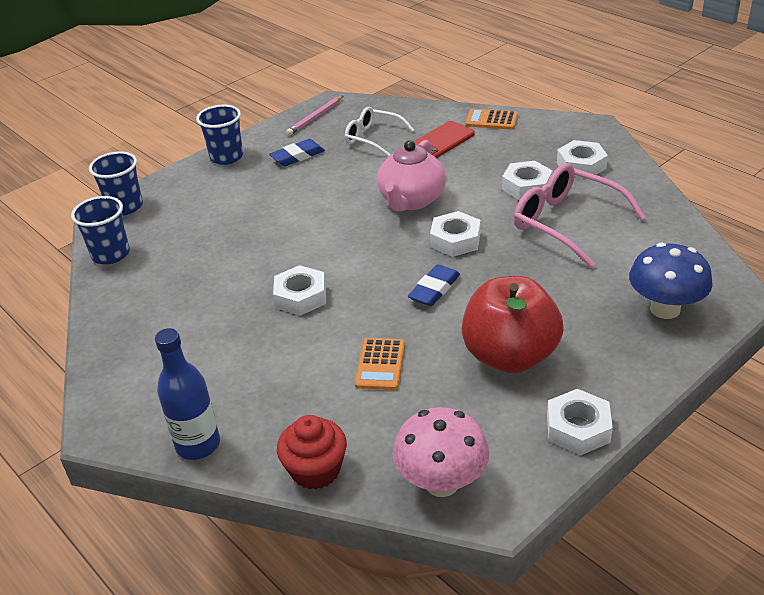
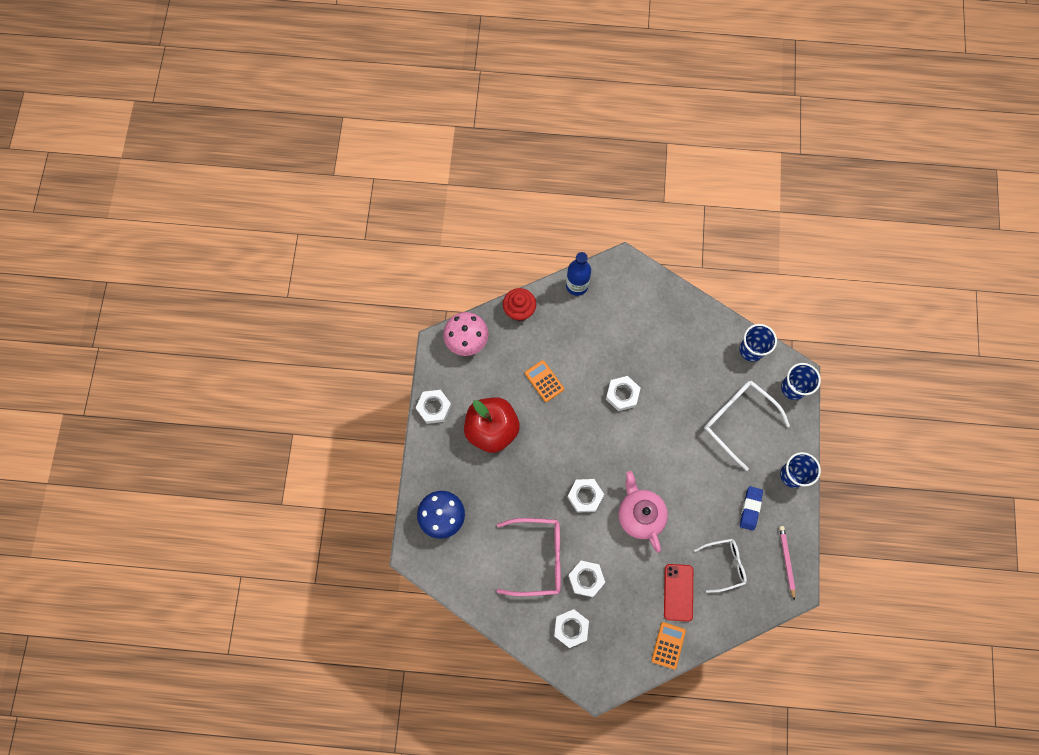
camera: 135 degrees right, 35 degrees up
(214, 212) = (738, 421): none -> white glasses
(434, 289) = (563, 448): blue eraser -> none
(491, 120) = (668, 645): orange calculator -> orange calculator turned 45 degrees counterclockwise

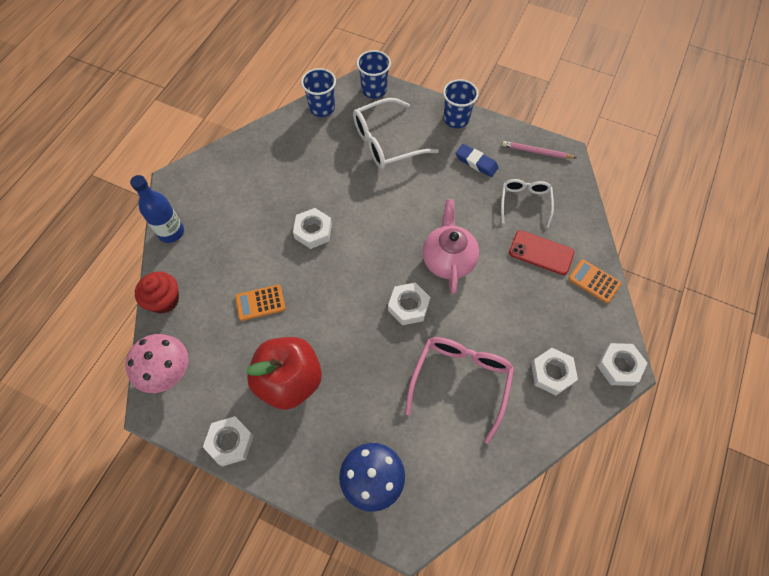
camera: 70 degrees left, 10 degrees down
(586, 579) = (501, 337): white nut -> white nut (619, 366)
(640, 515) = (448, 260): pink teapot -> pink teapot turned 90 degrees clockwise

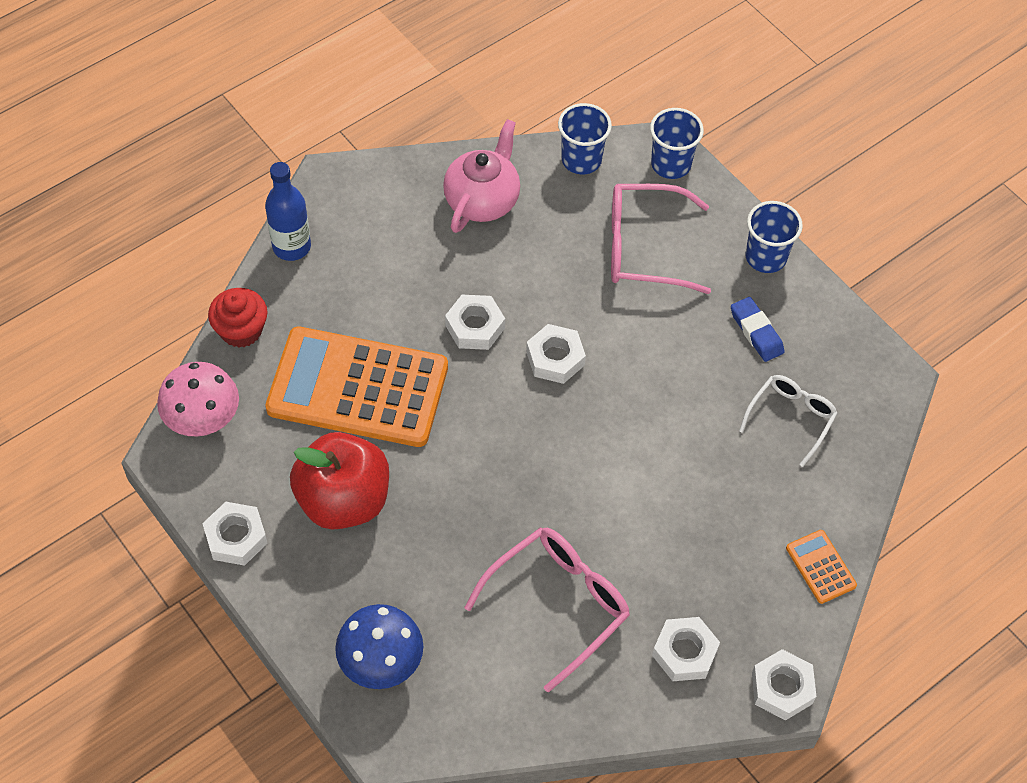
camera: 25 degrees right, 5 degrees down
(260, 303) = (358, 388): orange calculator -> orange calculator, size x2.49
(386, 142) = (644, 248): white glasses -> pink glasses
(408, 306) = (545, 481): white nut -> white nut (555, 358)
(448, 260) = (635, 446): pink teapot -> pink teapot (482, 200)
(536, 152) = (855, 355): pink pencil -> none
(541, 253) = (770, 495): red phone -> none

